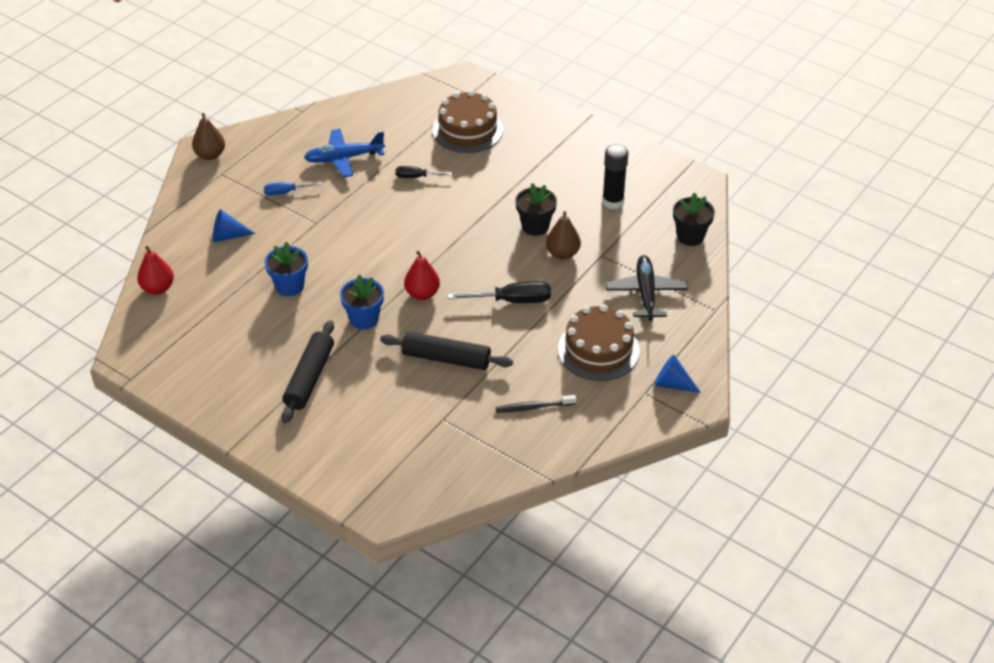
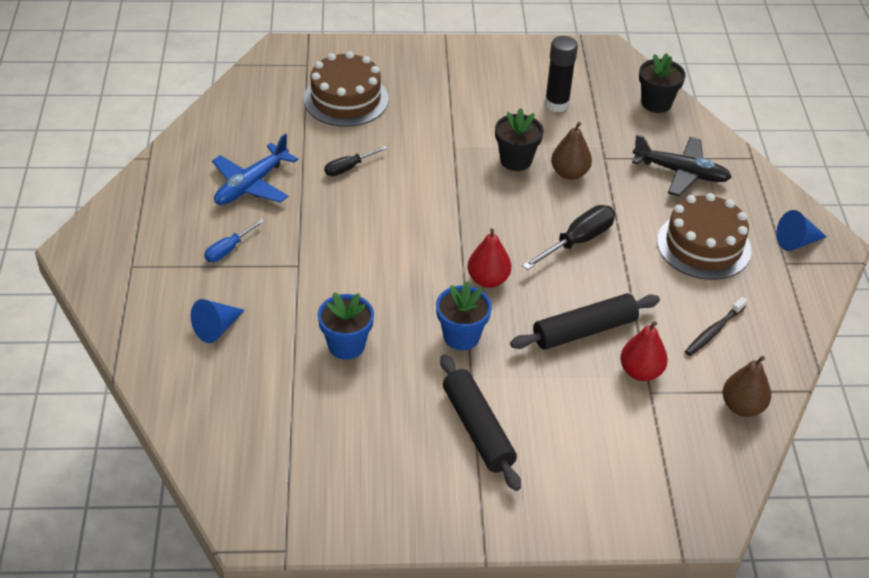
camera: 40 degrees left, 0 degrees up
(158, 288) = (200, 429): red pear -> red pear (640, 372)
(210, 155) = (95, 252): brown pear -> brown pear (742, 407)
(646, 293) = (681, 172): black plane -> black plane turned 150 degrees clockwise

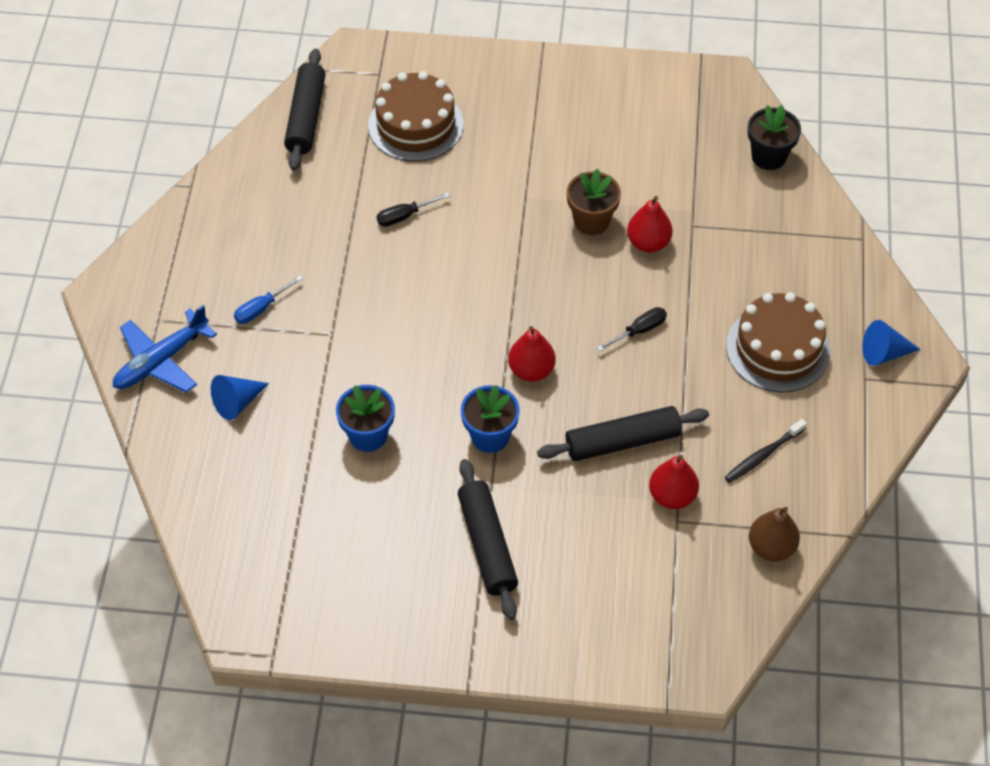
camera: 10 degrees right, 10 degrees up
(247, 99) = (306, 117): none -> black rolling pin
(251, 185) = (296, 229): blue plane -> blue plane (161, 361)
(516, 160) = (591, 221): black flower pot -> brown flower pot
(556, 104) = (653, 149): black glue stick -> none
(569, 173) = (648, 243): brown pear -> red pear
(578, 241) = (640, 330): black screwdriver -> black screwdriver, size x0.61
(681, 172) = (775, 252): black plane -> none

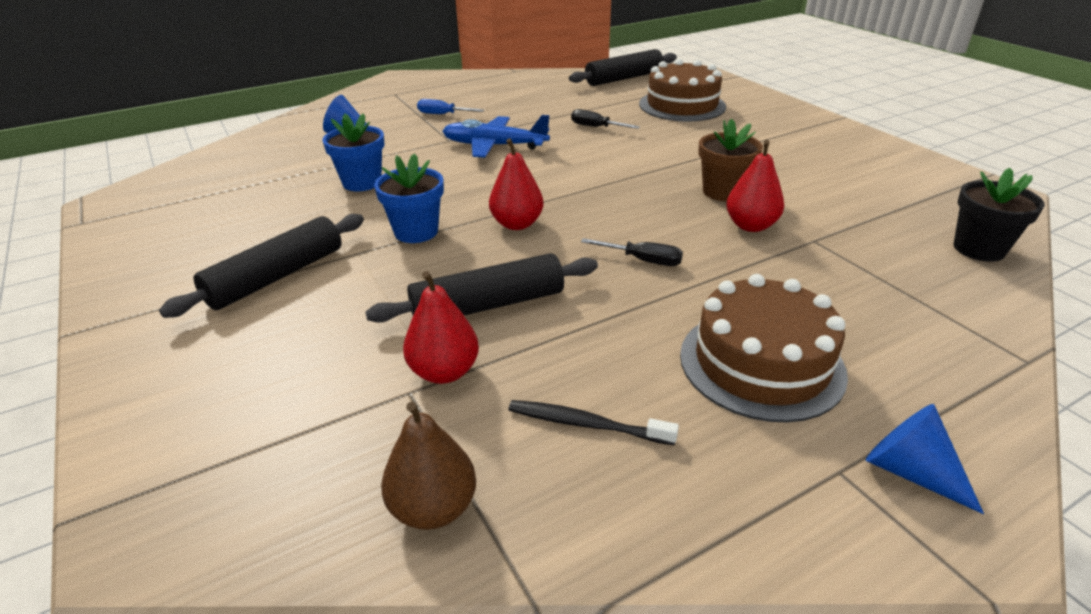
camera: 55 degrees right, 20 degrees down
(161, 361) = (360, 104): blue plane -> blue plane (494, 146)
(622, 441) = (488, 305): black rolling pin -> black rolling pin turned 60 degrees counterclockwise

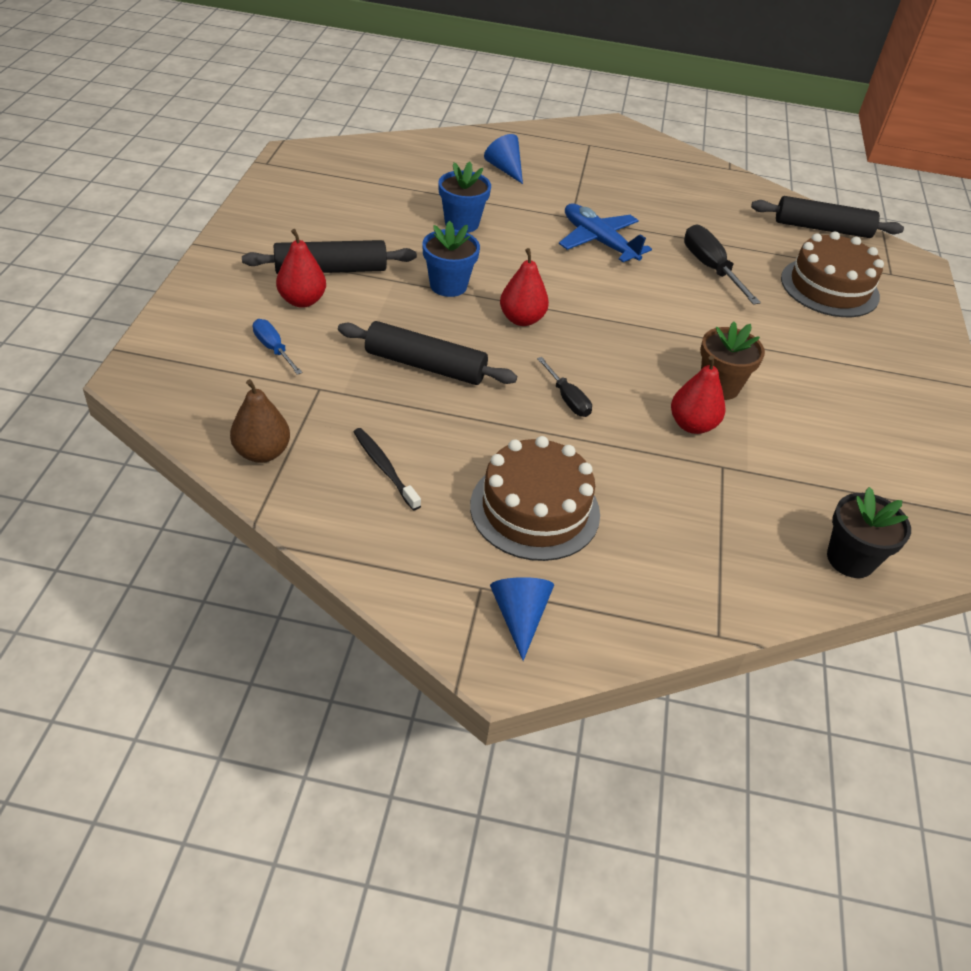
camera: 35 degrees right, 10 degrees up
(442, 114) = (599, 187): blue screwdriver -> blue screwdriver (273, 348)
(444, 372) = (350, 389): red pear -> red pear (302, 301)
(595, 127) = (710, 268): black screwdriver -> black screwdriver, size x1.65

